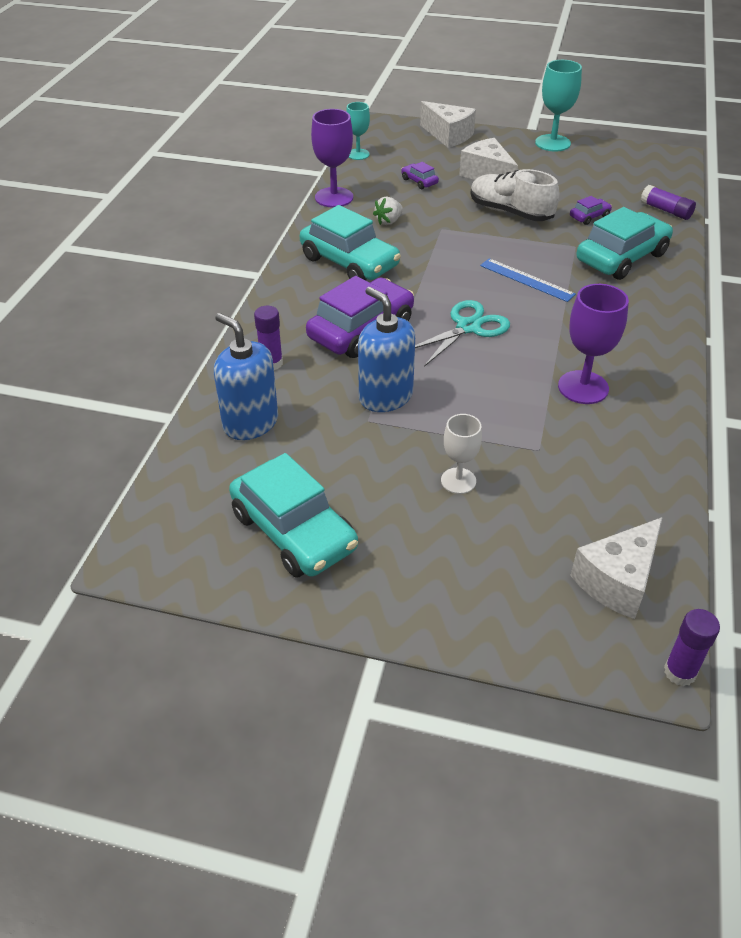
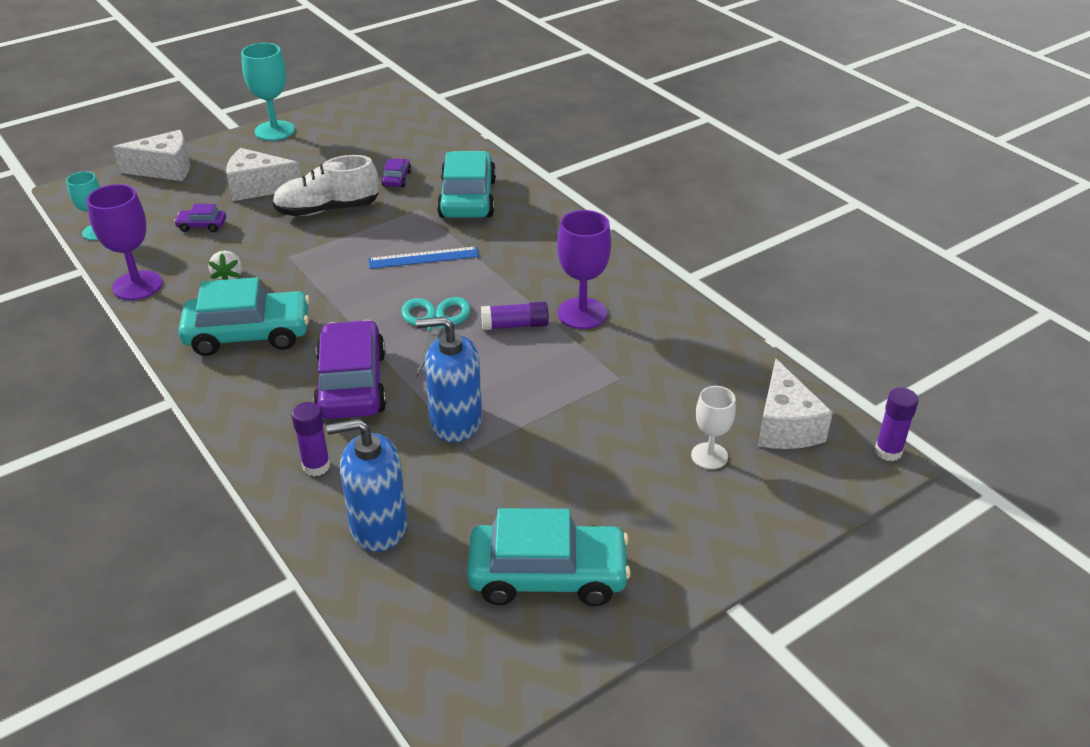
camera: 50 degrees left, 5 degrees down
(458, 481) = (602, 442): white goblet -> white goblet (709, 456)
(666, 210) = (446, 143): purple glue stick -> purple glue stick (515, 325)

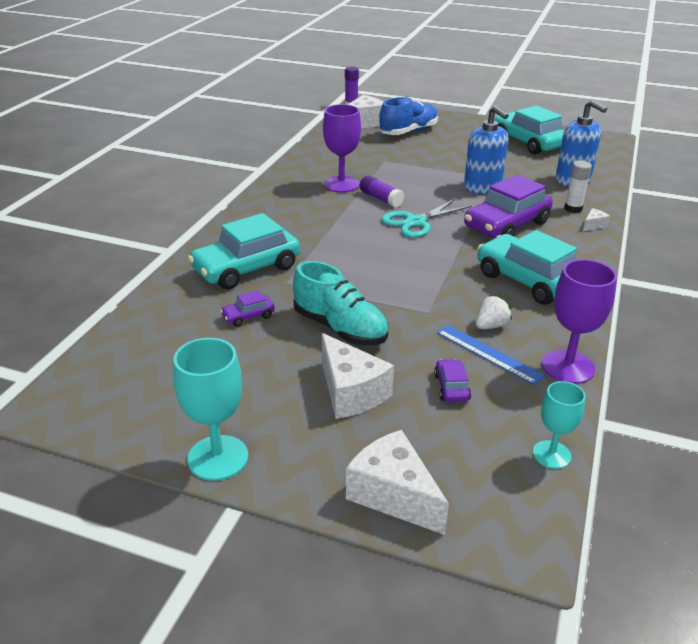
camera: 125 degrees left, 5 degrees down
(202, 226) = (451, 387): purple car -> purple car turned 150 degrees counterclockwise
(265, 455) = (593, 225): none -> white cheese
(316, 466) = (573, 209): purple glue stick -> white glue stick
(327, 209) = (340, 328): white shoe -> turquoise shoe
(423, 258) = (352, 254): blue ruler -> blue ruler (489, 353)
(709, 456) = (408, 132): white goblet -> blue shoe

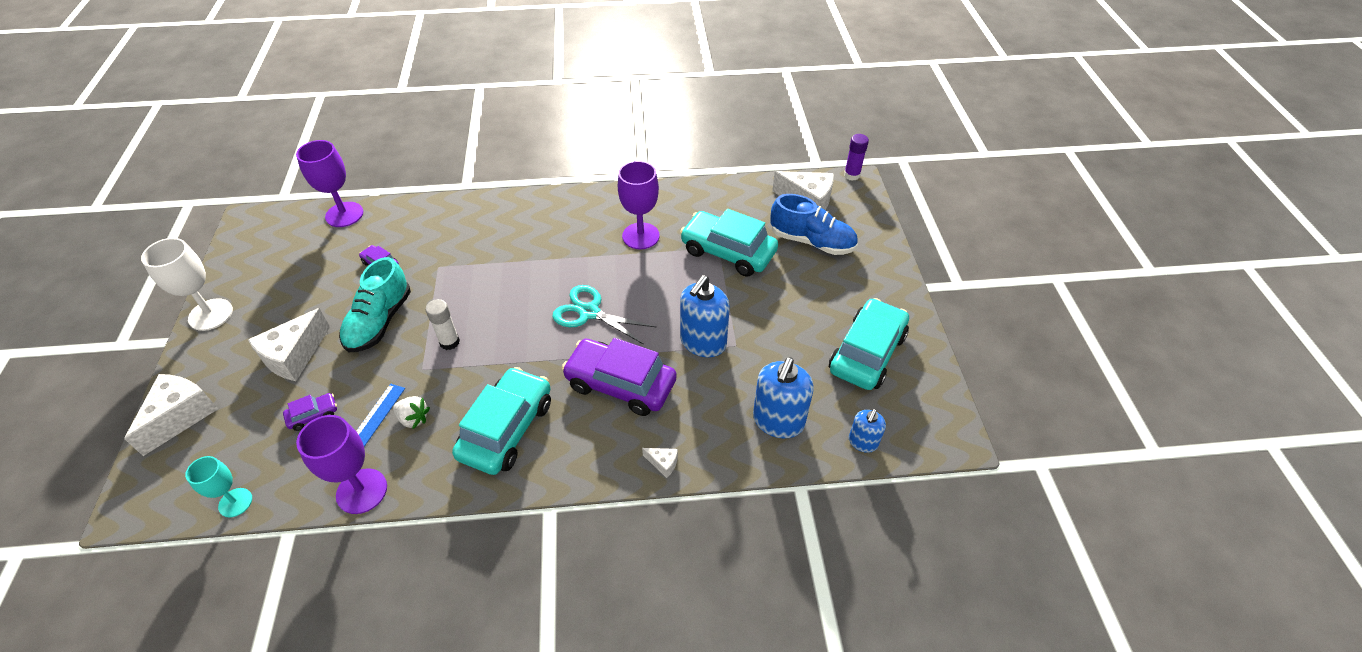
camera: 65 degrees right, 15 degrees up
(129, 330) = (344, 214): none -> purple goblet
(218, 458) = (210, 314): turquoise goblet -> white goblet
(246, 268) = (451, 236): turquoise car -> turquoise car (728, 252)
(381, 199) = (625, 272): purple glue stick -> none
(573, 209) = (696, 436): white glue stick -> white glue stick (449, 342)
(603, 162) = (862, 442): none -> blue soap dispenser

